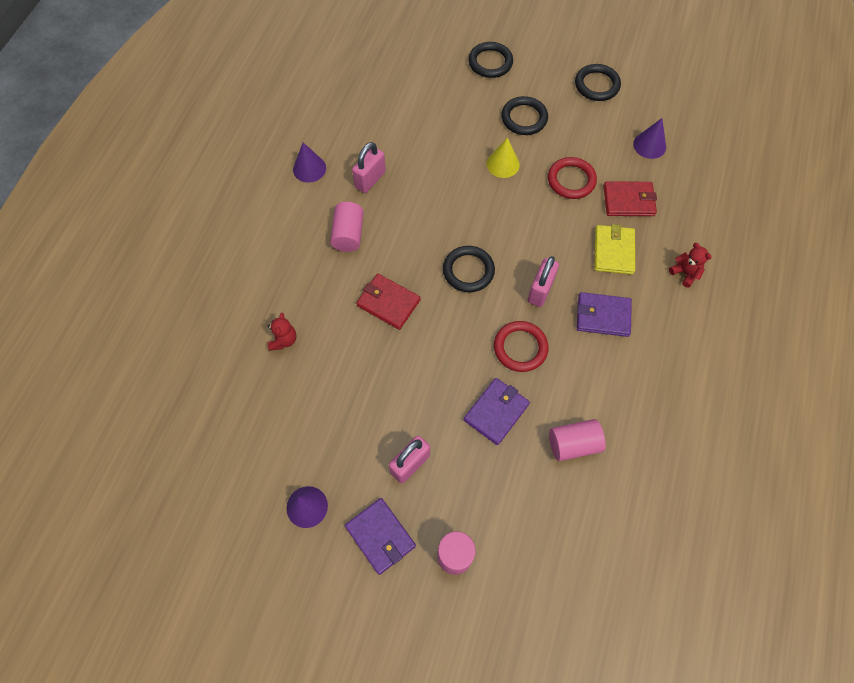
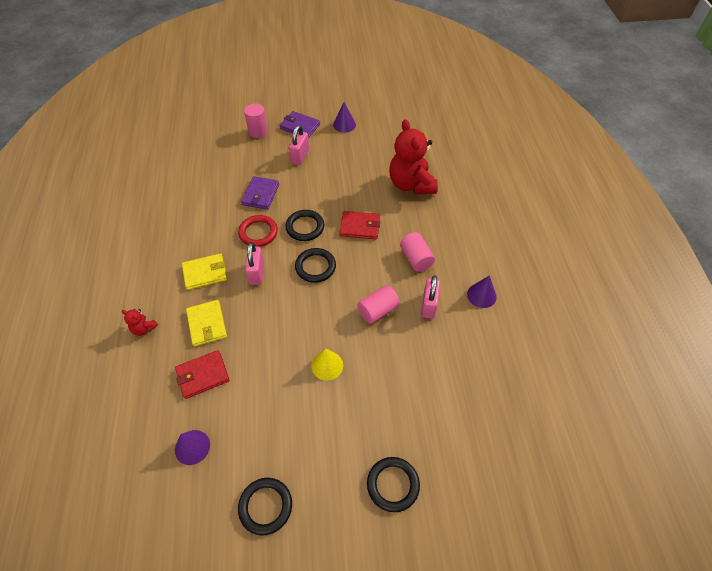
camera: 155 degrees right, 10 degrees down
(283, 340) = (411, 184): red teddy bear -> red teddy bear, size x2.36
(524, 118) = (327, 425): black ring -> black ring (305, 227)
(571, 180) = (260, 374): red ring -> none
(573, 444) = (207, 195): pink cylinder -> pink cylinder (378, 310)
(603, 316) = (205, 273): purple wallet -> yellow wallet

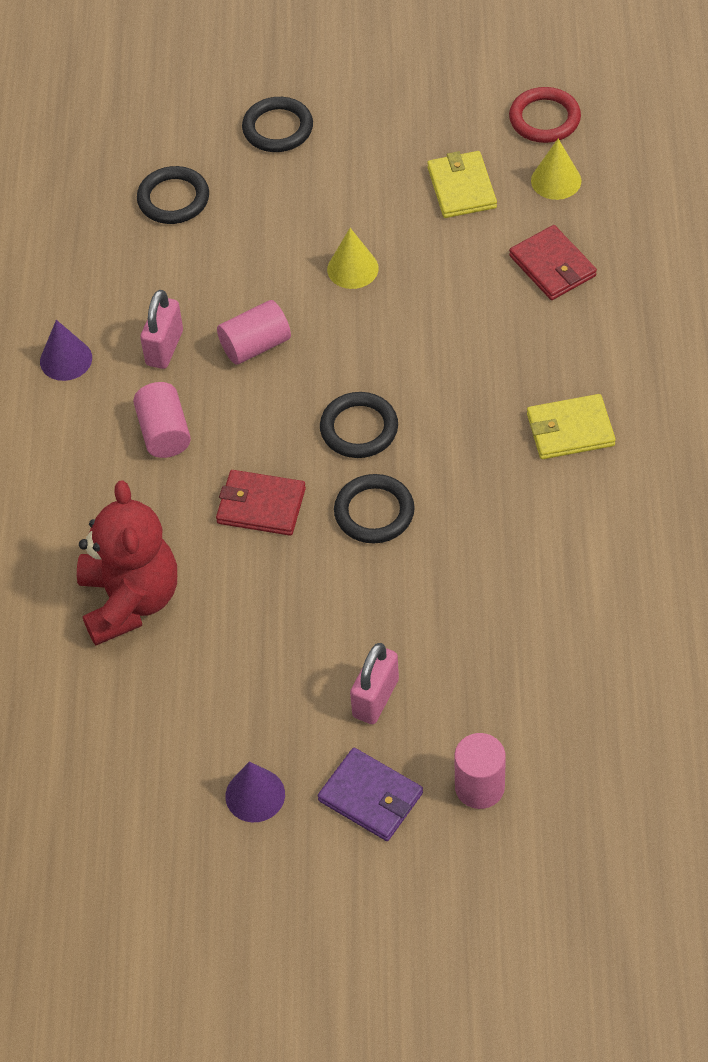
camera: 170 degrees left, 0 degrees up
(144, 328) = (664, 340): red teddy bear -> none
(192, 447) = (556, 180): purple cone -> yellow cone
(202, 375) = (552, 266): red wallet -> red wallet turned 75 degrees clockwise
(207, 324) = (555, 340): yellow wallet -> yellow wallet (461, 188)
(257, 273) = (471, 423): pink padlock -> none
(258, 232) = (471, 506): red ring -> red ring (544, 119)
(260, 194) = (468, 597): purple wallet -> none
(265, 506) = (449, 116): black ring -> black ring (173, 199)

